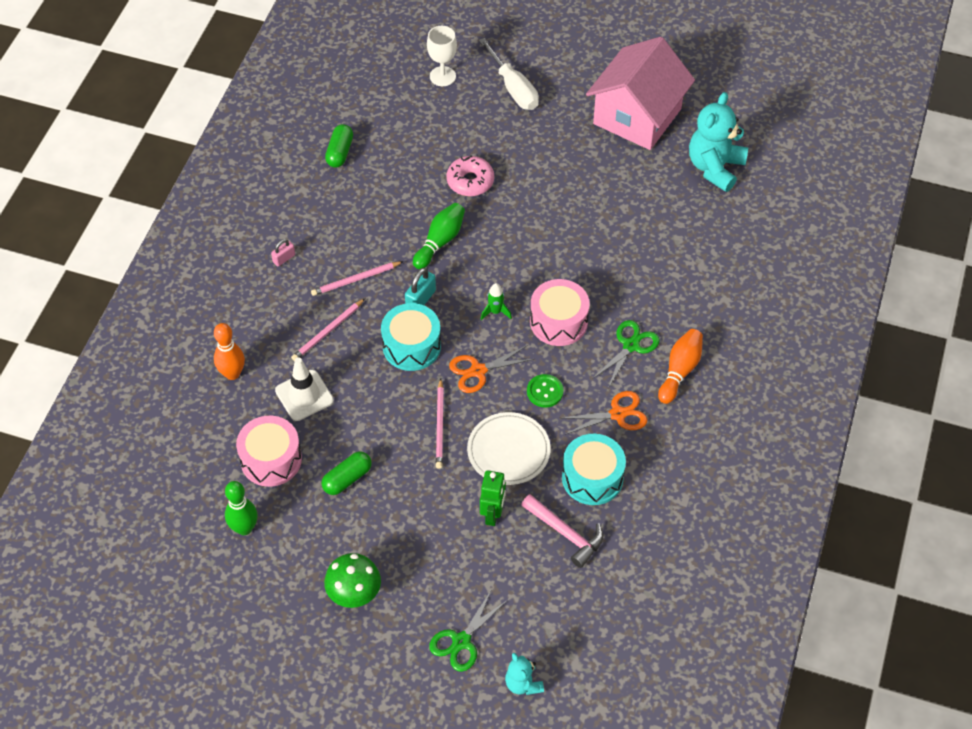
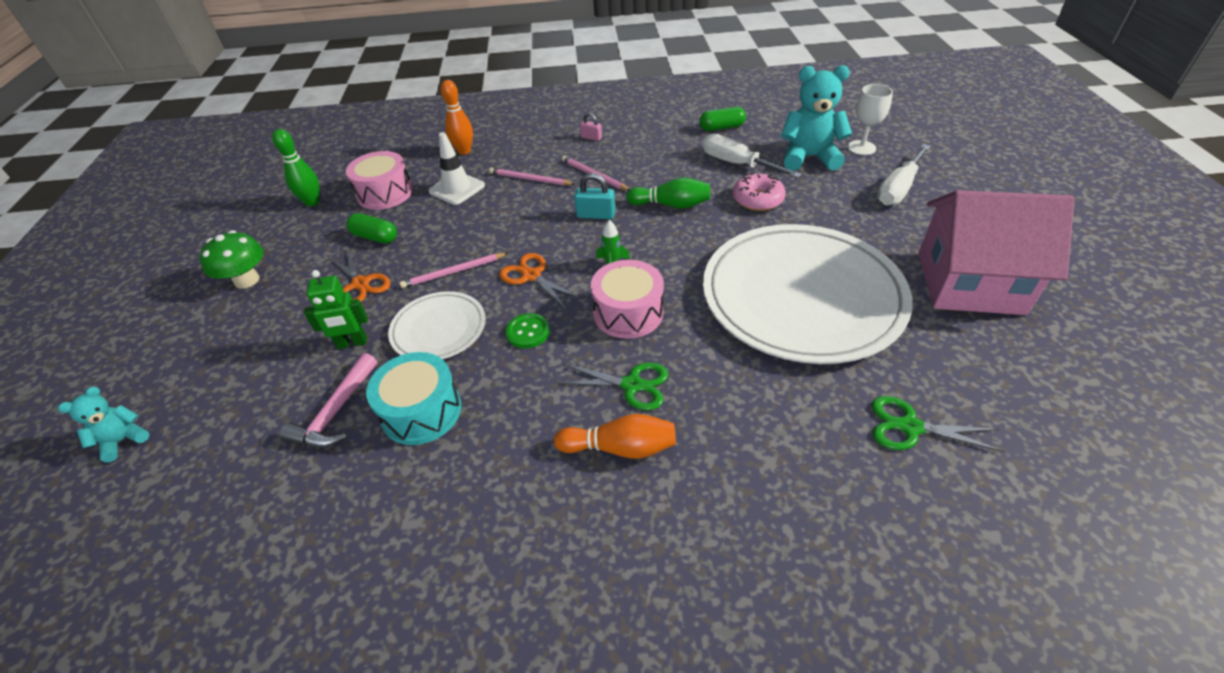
camera: 70 degrees right, 10 degrees down
(409, 170) = (737, 164): none -> white screwdriver
(411, 346) = (539, 226): turquoise drum -> none
(461, 641) = (186, 370): green scissors -> green scissors (910, 427)
(599, 212) = (802, 296): none -> white plate
(618, 414) = (523, 405): orange scissors -> orange scissors (361, 284)
(715, 167) = (975, 378): turquoise teddy bear -> turquoise teddy bear (809, 157)

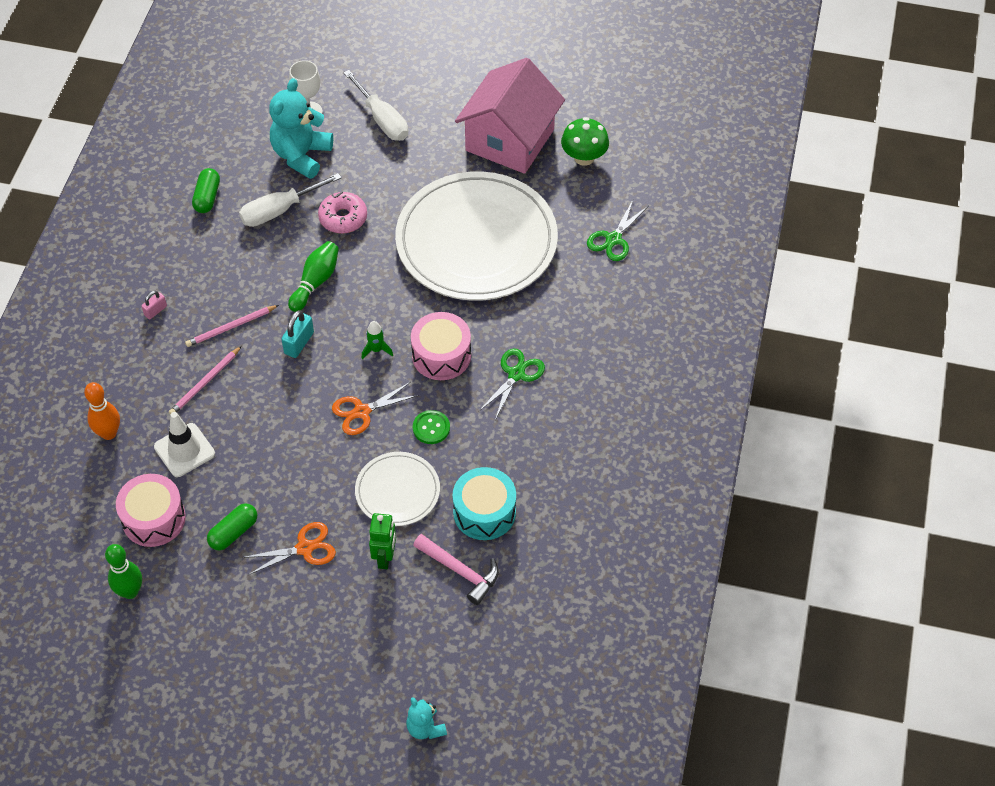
camera: 75 degrees left, 10 degrees up
(247, 280) = (247, 649): green mushroom -> green mushroom (584, 157)
(453, 272) = (326, 471): pink pencil -> none
(620, 448) = (567, 396): orange bowling pin -> none

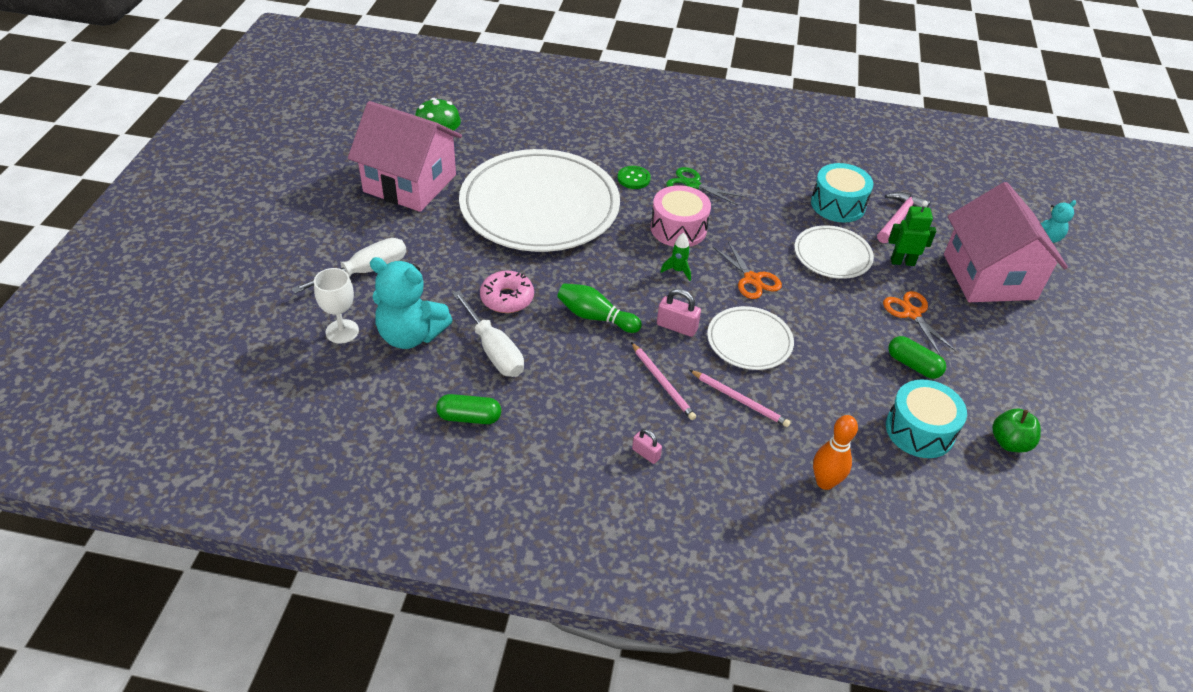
camera: 95 degrees left, 10 degrees down
(130, 591) = (1009, 442): green bowling pin -> green apple
(154, 519) = (919, 430): pink drum -> turquoise drum
(184, 450) = (829, 411): white traffic cone -> none
(276, 399) = (749, 341): none -> white plate
(299, 343) = (676, 327): turquoise padlock -> pink padlock
(358, 641) = (989, 276): none -> pink house
(431, 428) = (760, 235): green button -> green button (633, 178)
(613, 239) = (538, 128): green scissors -> none

